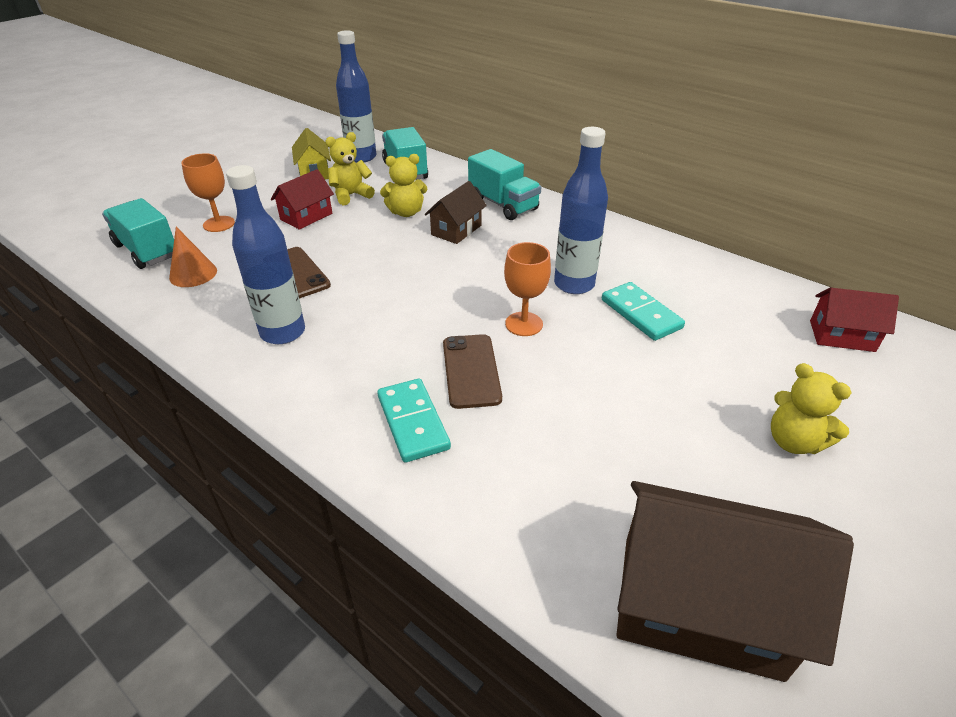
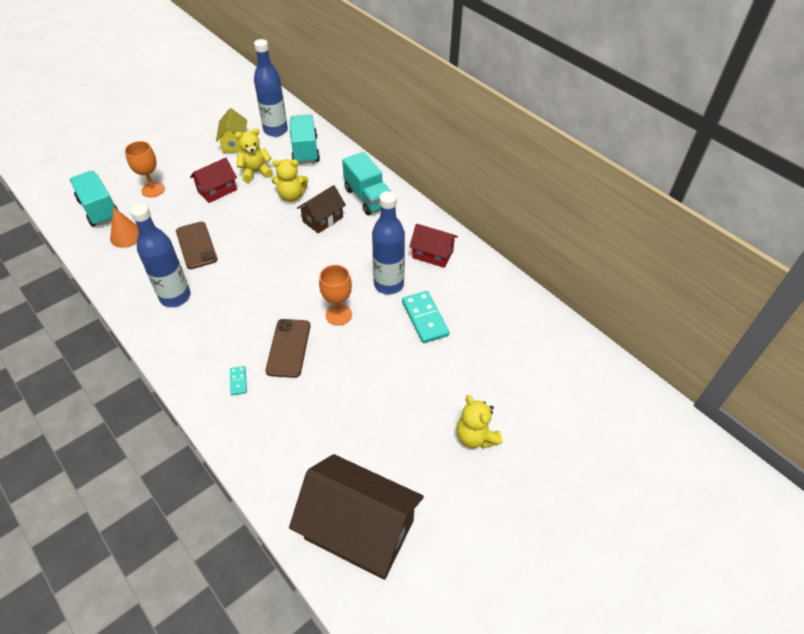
camera: 10 degrees right, 10 degrees up
(413, 422) = (238, 381): turquoise domino -> turquoise domino, size x0.50
(841, 336) = (560, 360): red house -> red house (432, 254)

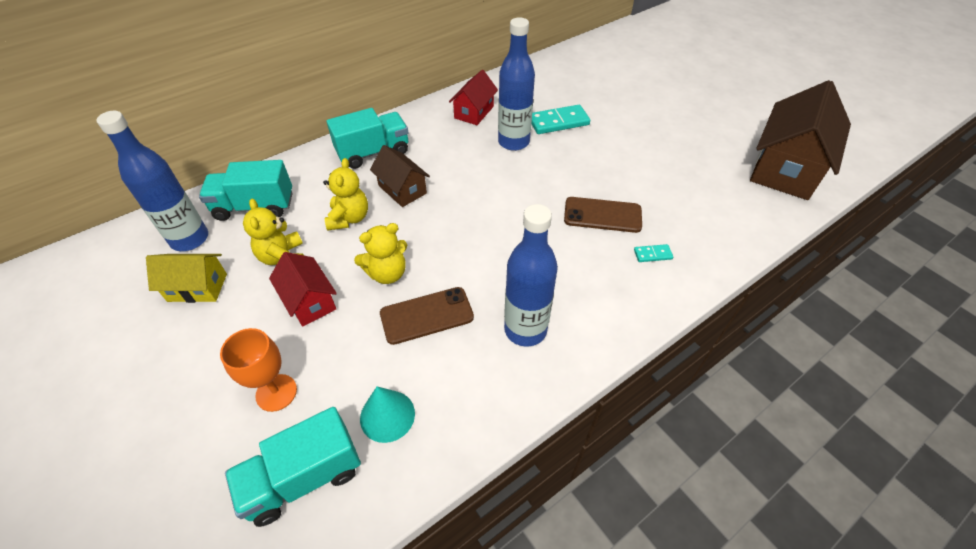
camera: 85 degrees left, 0 degrees up
(126, 236) = (387, 415): orange cone -> turquoise cone
(338, 315) = (555, 178): orange goblet -> none
(475, 437) = (681, 104): yellow teddy bear -> yellow teddy bear (387, 273)

